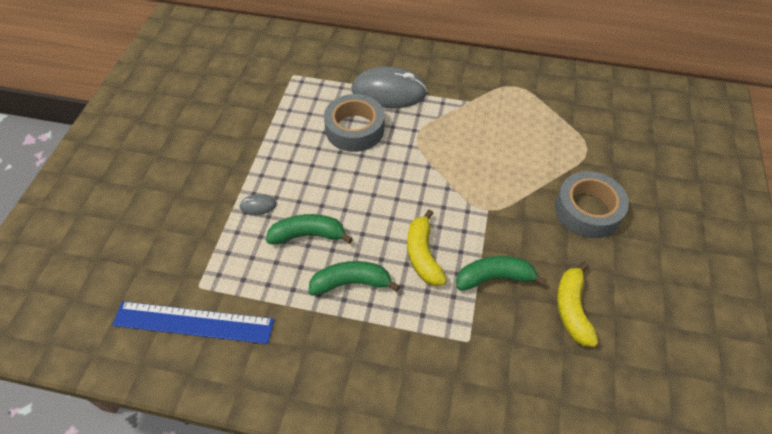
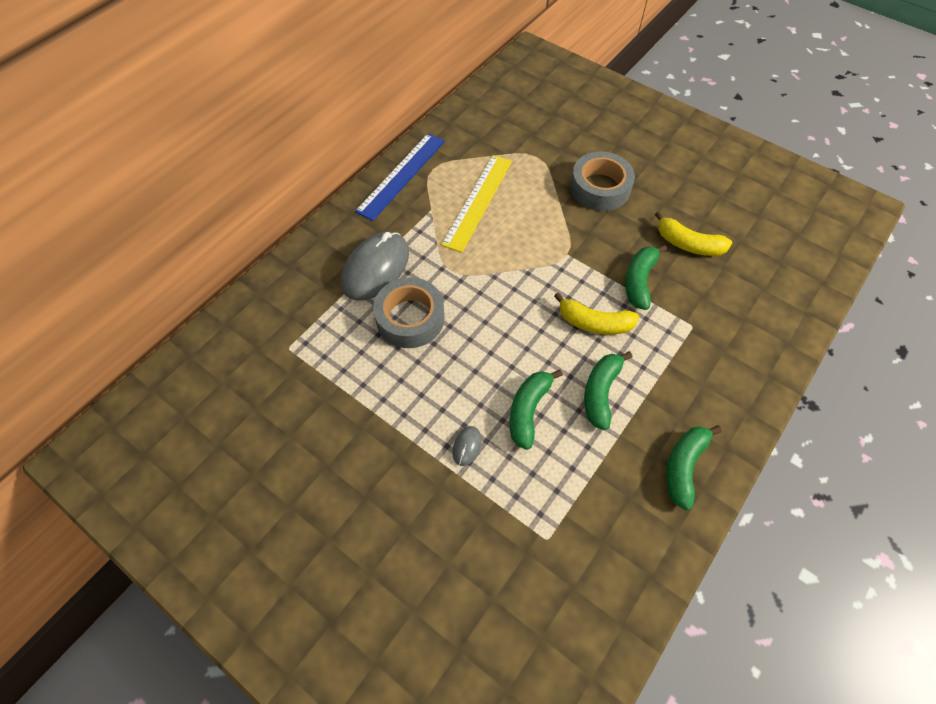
camera: 65 degrees left, 5 degrees up
(193, 322) = (591, 556): blue ruler -> blue ruler (401, 175)
(305, 374) = (684, 466): none -> green banana
(501, 127) = (478, 202): none -> yellow ruler

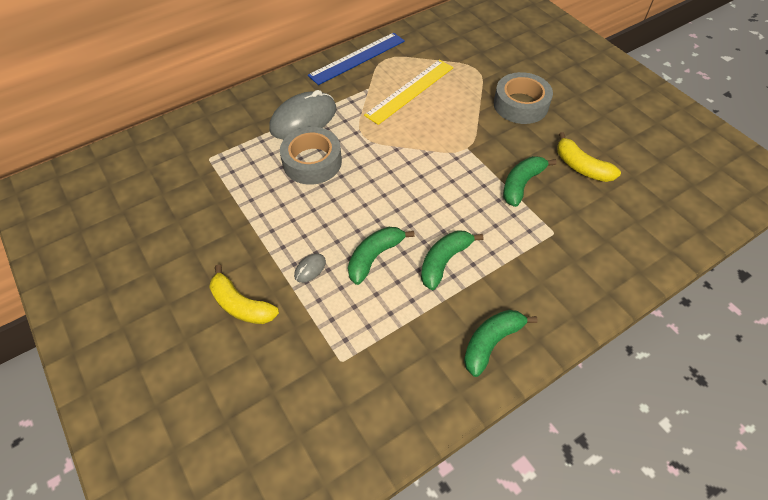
camera: 20 degrees right, 5 degrees down
(594, 323) = (465, 206): yellow banana -> yellow banana (241, 305)

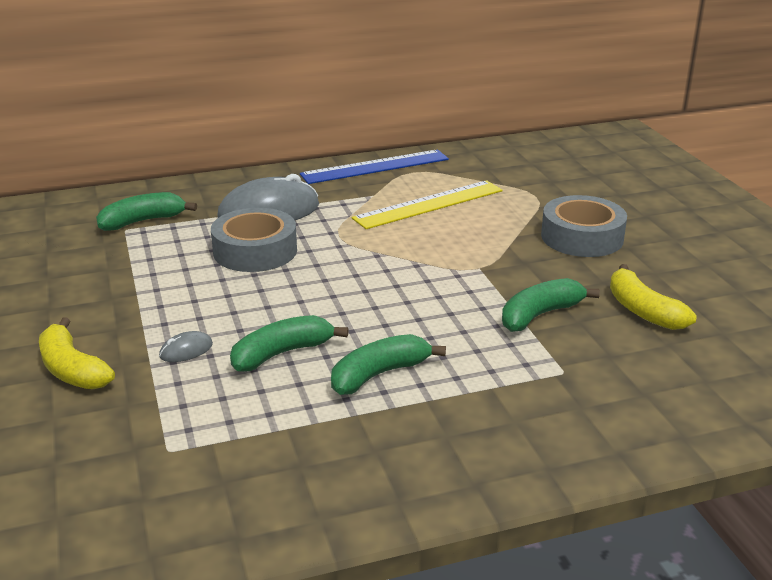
camera: 15 degrees right, 25 degrees down
(491, 342) = (399, 472): green banana -> green banana (143, 221)

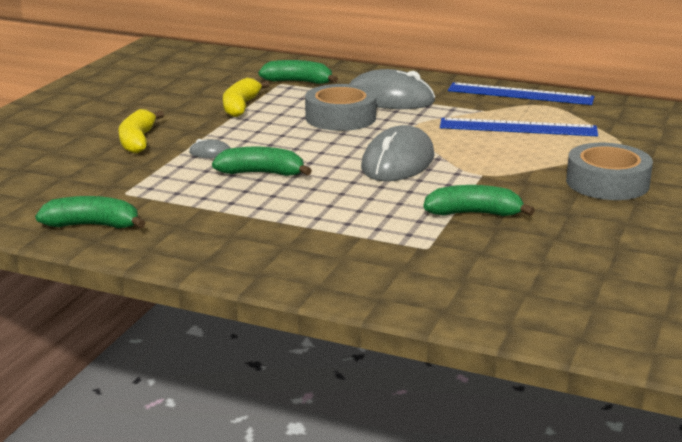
camera: 40 degrees right, 5 degrees down
(379, 374) = (300, 204): green banana -> green banana (92, 225)
(390, 284) = (398, 162): none -> grey mouse
(429, 204) = (518, 127): yellow ruler -> blue ruler
(643, 310) = (563, 239): yellow banana -> yellow banana (240, 106)

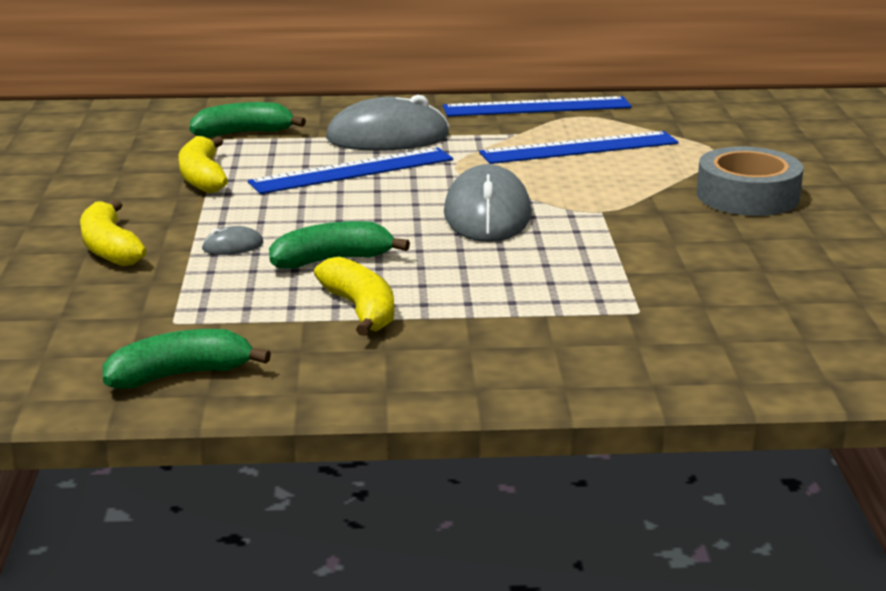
camera: 25 degrees left, 0 degrees up
(243, 208) = (361, 310): none -> yellow banana
(340, 118) = (352, 171): grey tape -> blue ruler
(474, 213) = (645, 260): green banana -> none

